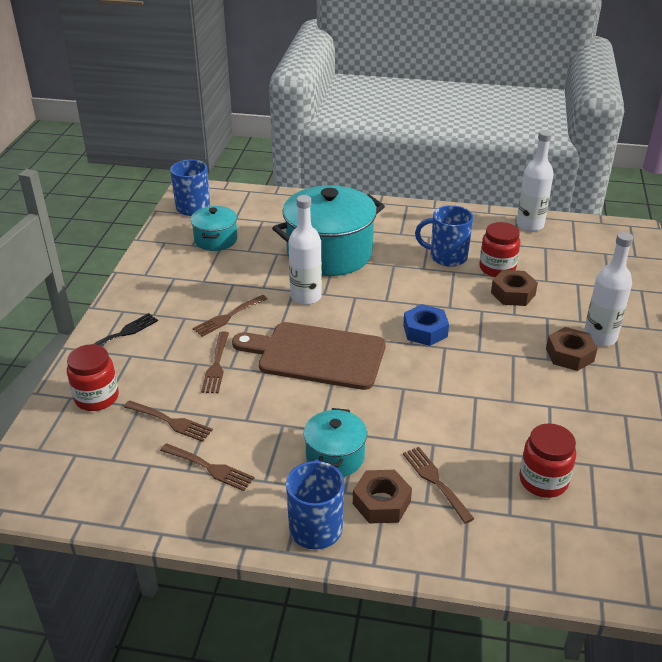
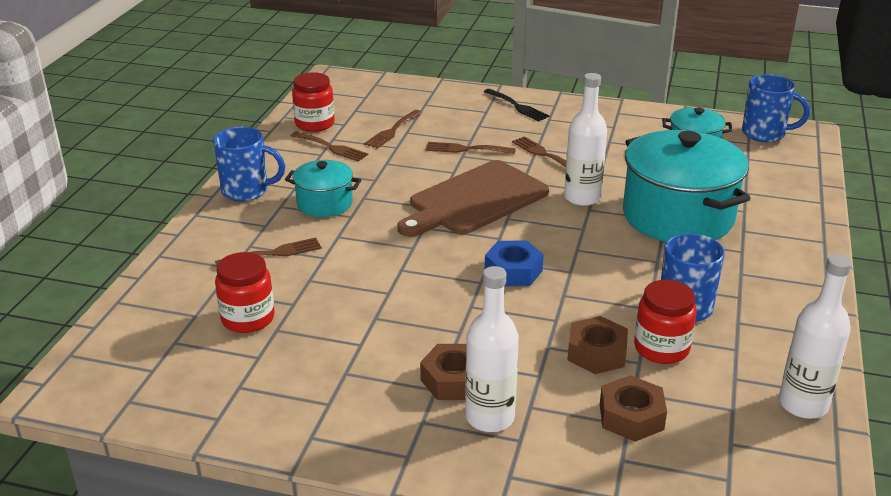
camera: 95 degrees right, 5 degrees down
(96, 397) = (430, 101): red jar -> red jar (314, 124)
(210, 468) = (331, 147): brown fork -> brown fork turned 90 degrees counterclockwise
(316, 355) = (475, 200): brown cutting board -> brown cutting board turned 150 degrees counterclockwise
(381, 502) = (260, 223): brown nut -> brown nut (631, 416)

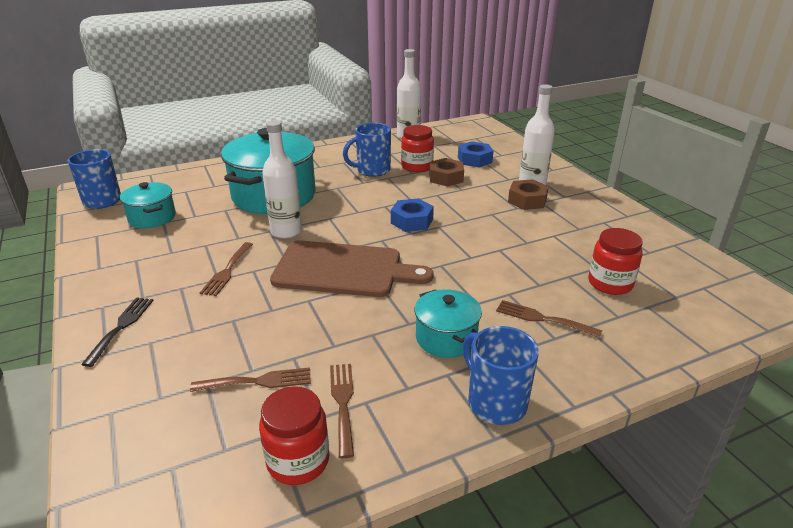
camera: 130 degrees left, 0 degrees up
(466, 149) = (256, 313): brown fork -> none
(631, 416) = (474, 160): brown nut -> blue nut

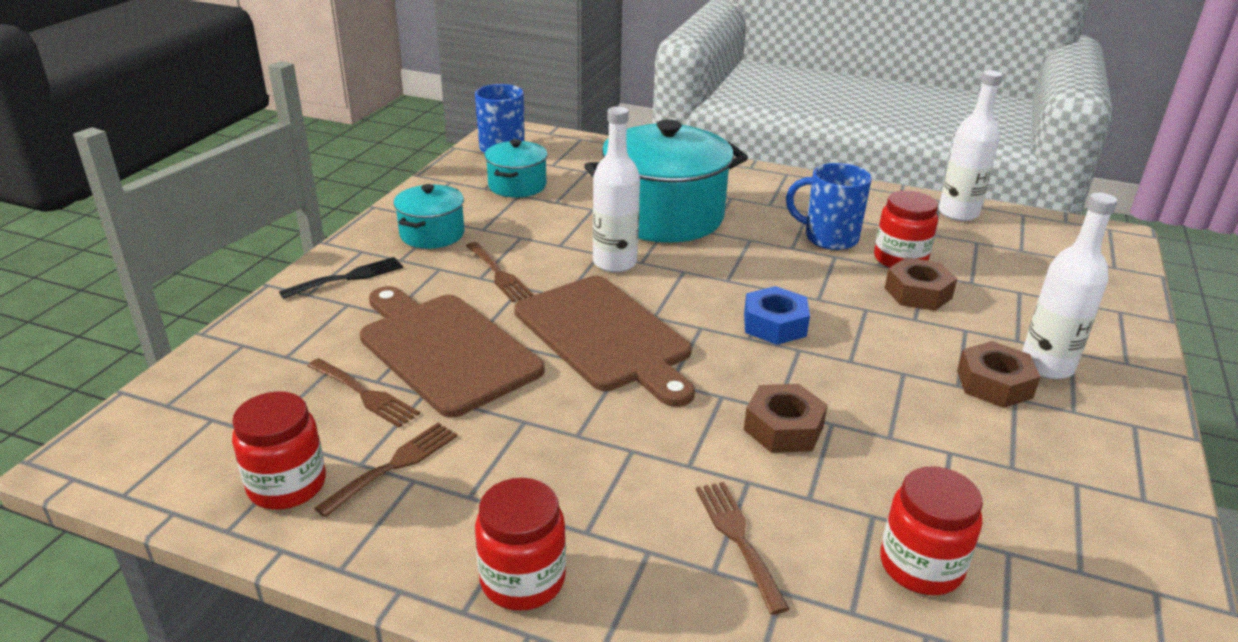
camera: 45 degrees right, 0 degrees up
(227, 271) = (499, 274): brown fork -> brown fork turned 90 degrees counterclockwise
(265, 328) = (445, 350): none -> brown cutting board
(446, 338) = (588, 477): turquoise pot -> turquoise pot (432, 234)
(474, 160) = (1008, 288): blue nut -> none
(486, 263) = (783, 428): none -> brown nut
(495, 402) = (523, 580): blue mug -> red jar

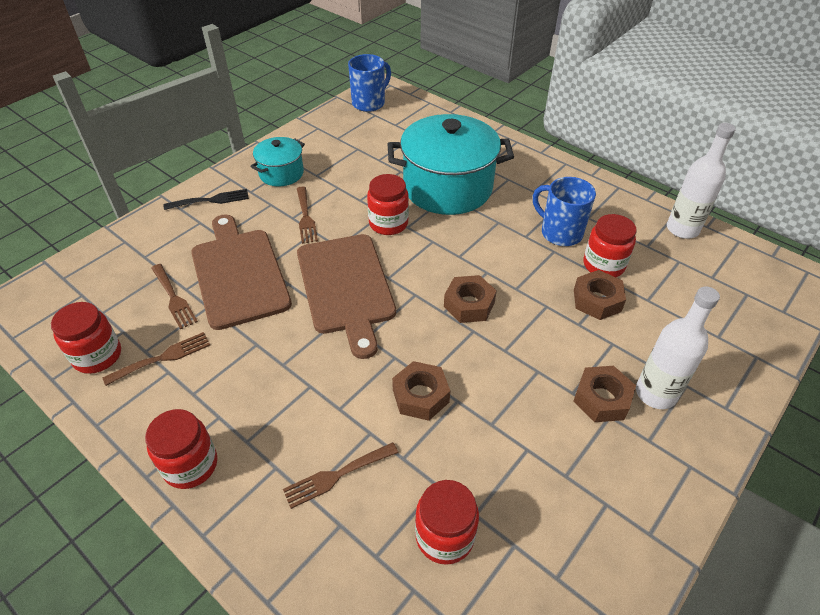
camera: 20 degrees right, 15 degrees up
(517, 186) = (360, 140): turquoise pot -> none
(614, 263) = (388, 223): white bottle -> red jar
(738, 538) = (336, 476): brown fork -> brown fork turned 120 degrees counterclockwise
(774, 325) = (469, 304): blue nut -> brown nut

